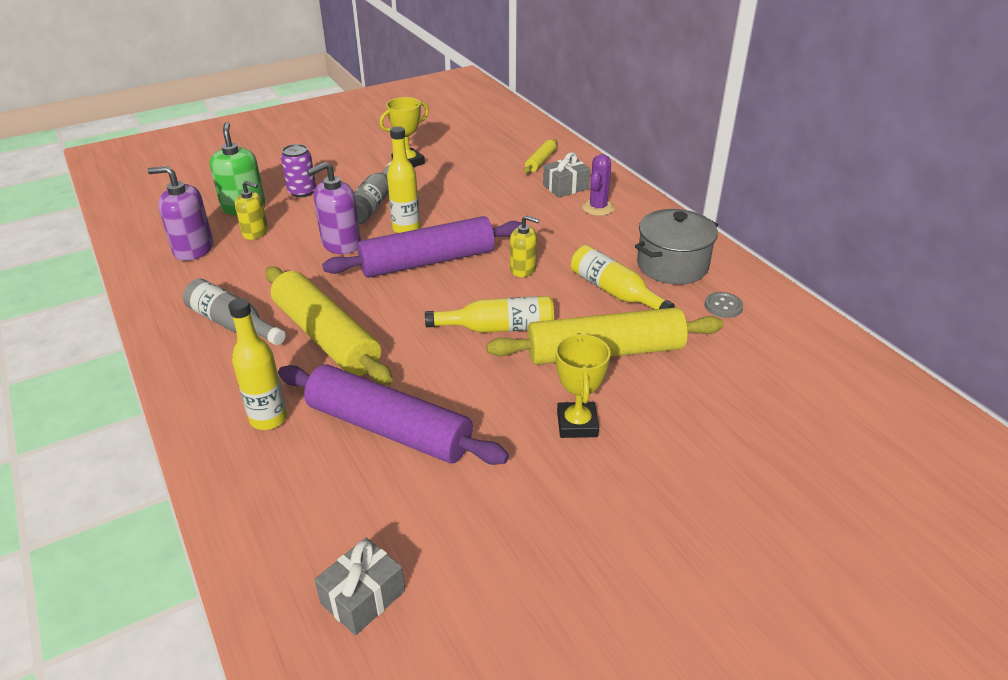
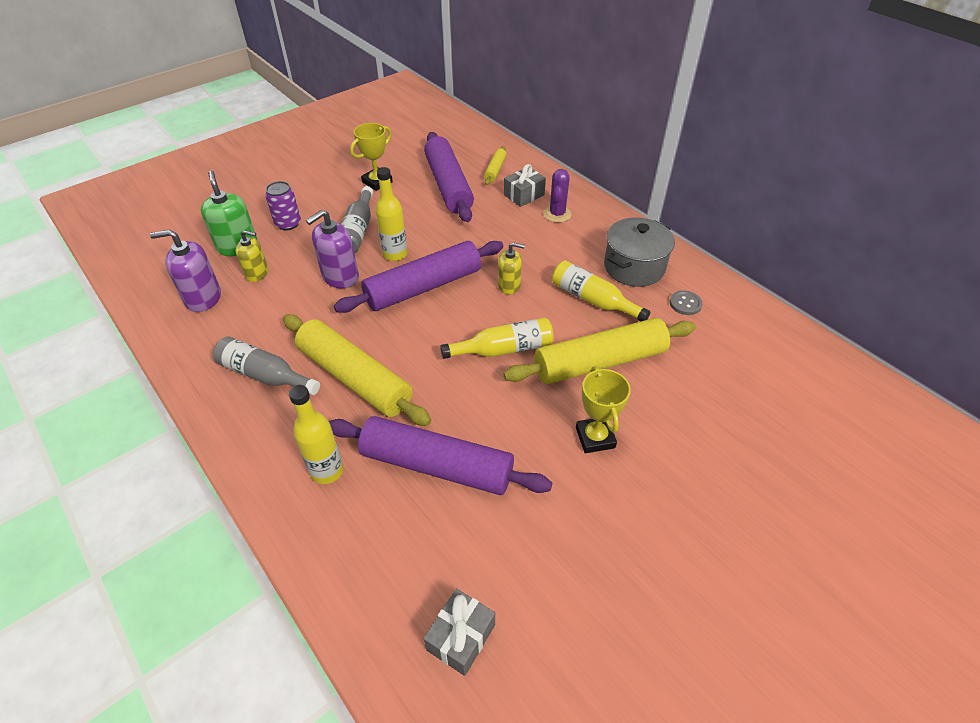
camera: 10 degrees left, 10 degrees up
(484, 171) = (448, 185): none -> purple rolling pin

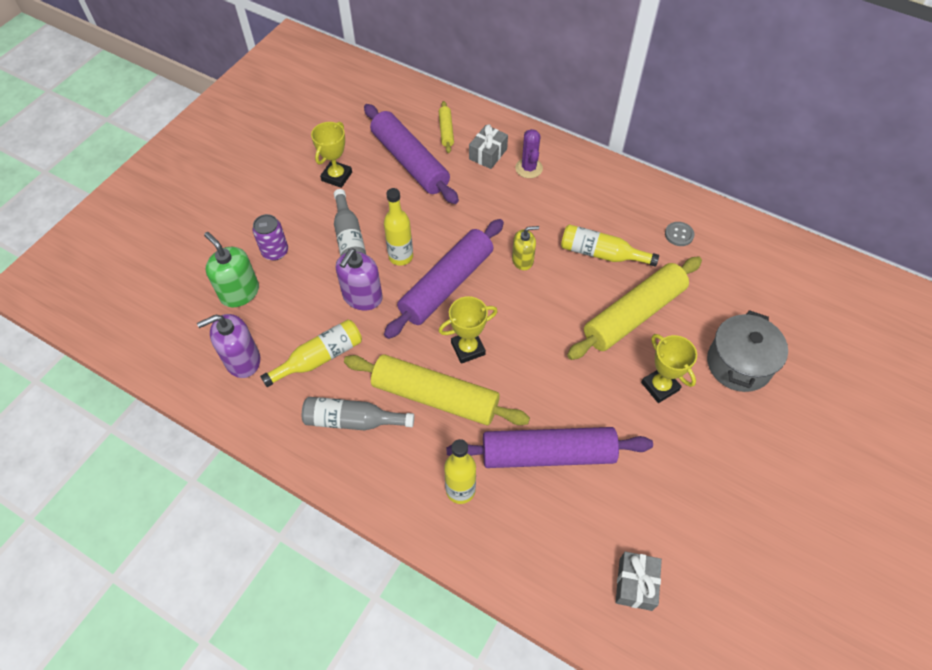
camera: 20 degrees left, 10 degrees up
(257, 273) = (279, 317): yellow soap dispenser -> none
(412, 345) = (468, 348): none -> yellow trophy
(504, 349) = (549, 327): yellow bottle -> yellow bottle (319, 358)
(634, 267) = (621, 209): grey pot -> grey pot (738, 364)

